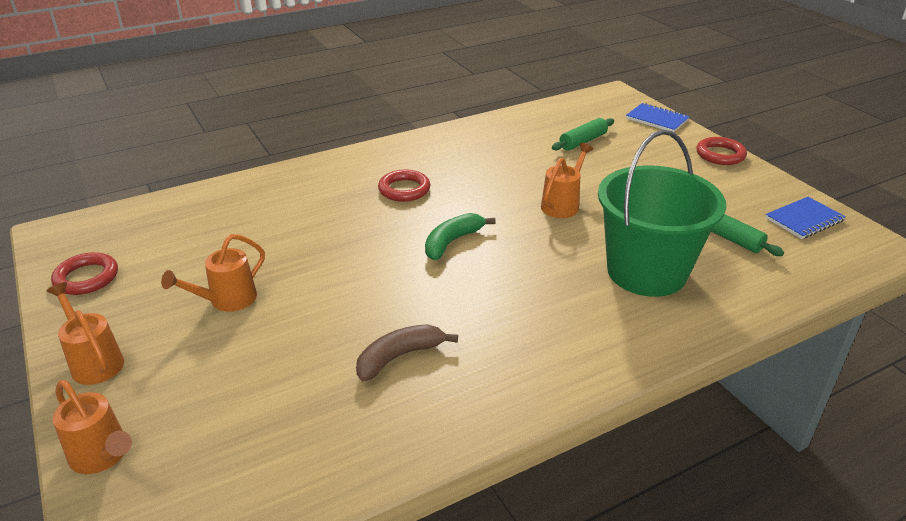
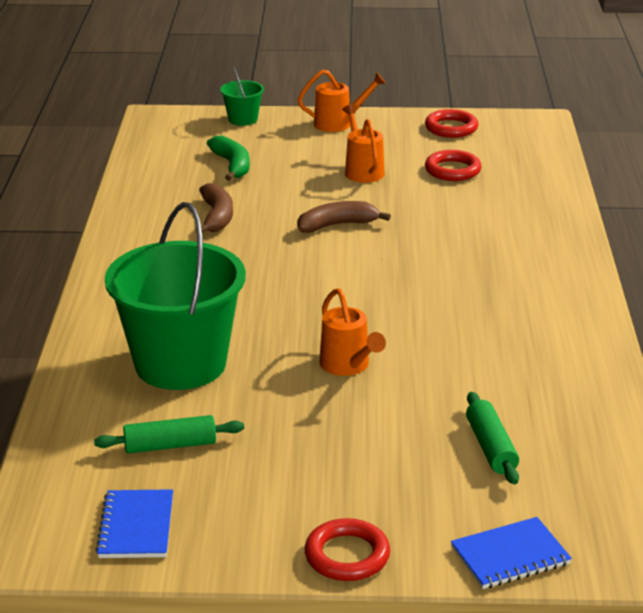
camera: 120 degrees right, 5 degrees down
(103, 456) = (243, 119): orange watering can -> green bucket
(359, 276) = (337, 225): none -> brown banana
(404, 189) = (472, 283): red ring -> red ring (452, 170)
(452, 242) = (344, 280): green banana -> green banana (232, 165)

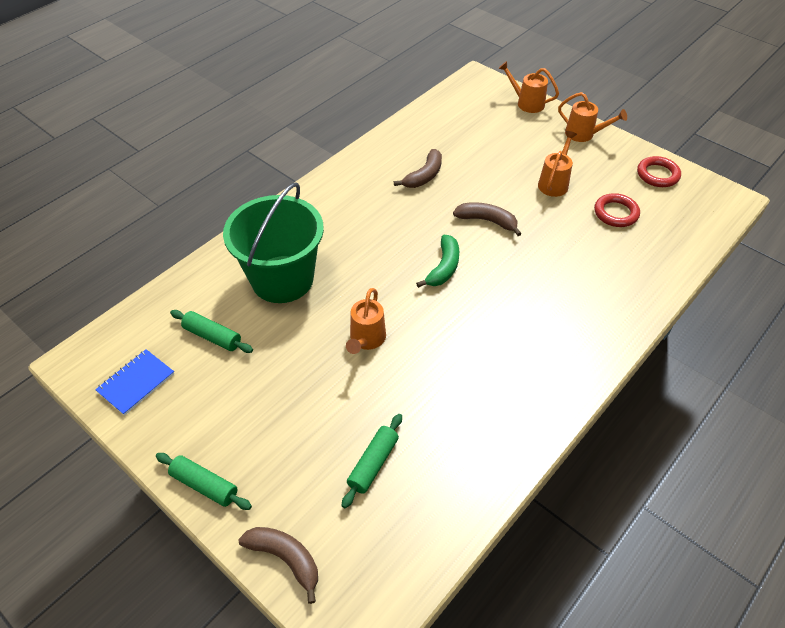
camera: 40 degrees right, 20 degrees up
(232, 165) = (478, 138): green banana -> green banana (443, 267)
(243, 119) = (526, 103): green bucket -> orange watering can
(347, 555) = (205, 485): red ring -> green rolling pin
(510, 556) = (285, 558): blue notebook -> brown banana

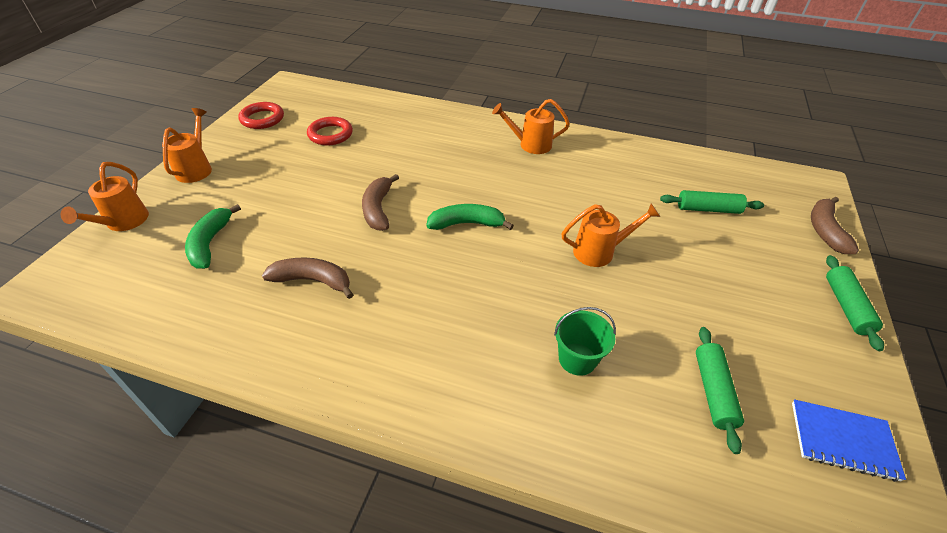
camera: 115 degrees left, 5 degrees down
(282, 279) = (577, 359): green bucket -> green bucket, size x0.43
(486, 136) = (210, 243): none -> green banana
(554, 183) = (294, 175): orange watering can -> orange watering can (530, 145)

